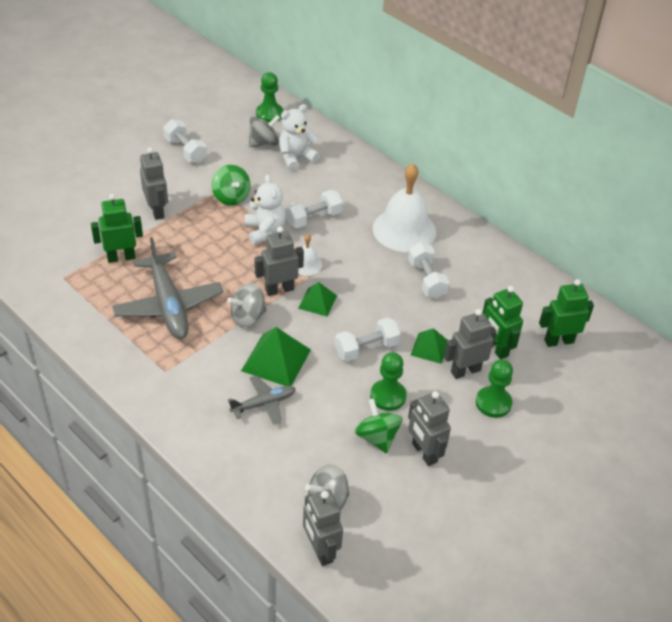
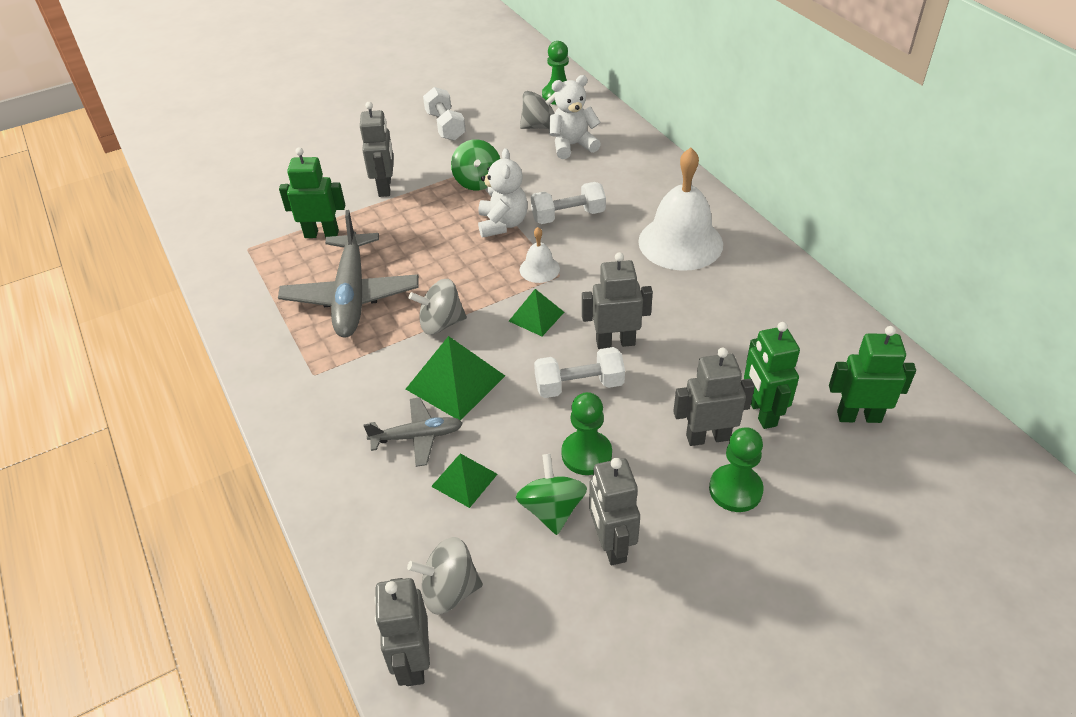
camera: 20 degrees right, 0 degrees up
(279, 289) = (493, 295): grey robot -> grey robot (615, 342)
(426, 279) = (690, 307): white dumbbell -> none
(429, 348) = (666, 397): green pyramid -> green pyramid (464, 480)

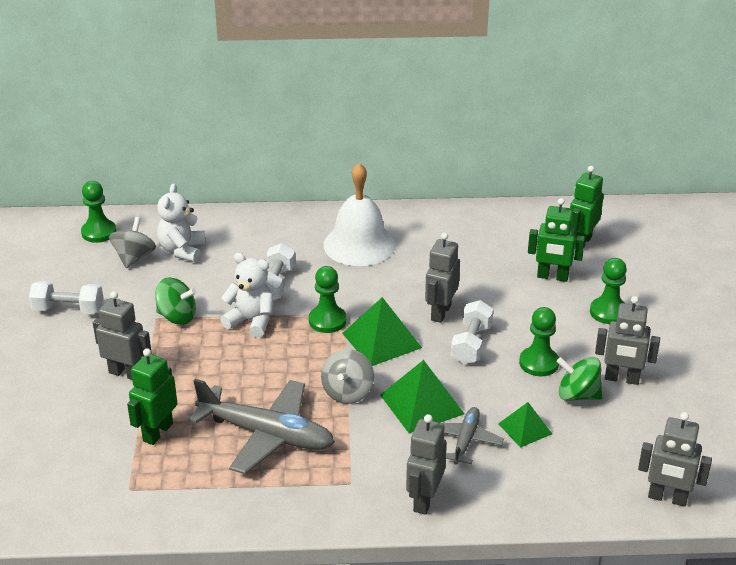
camera: 65 degrees left, 10 degrees down
(449, 590) = (619, 464): grey spinning top -> none
(536, 316) = (381, 340): green pyramid -> green pyramid, size x1.64
(539, 269) = (327, 321): white bell -> green pawn
(707, 437) = (558, 306): grey robot -> grey robot (424, 500)

